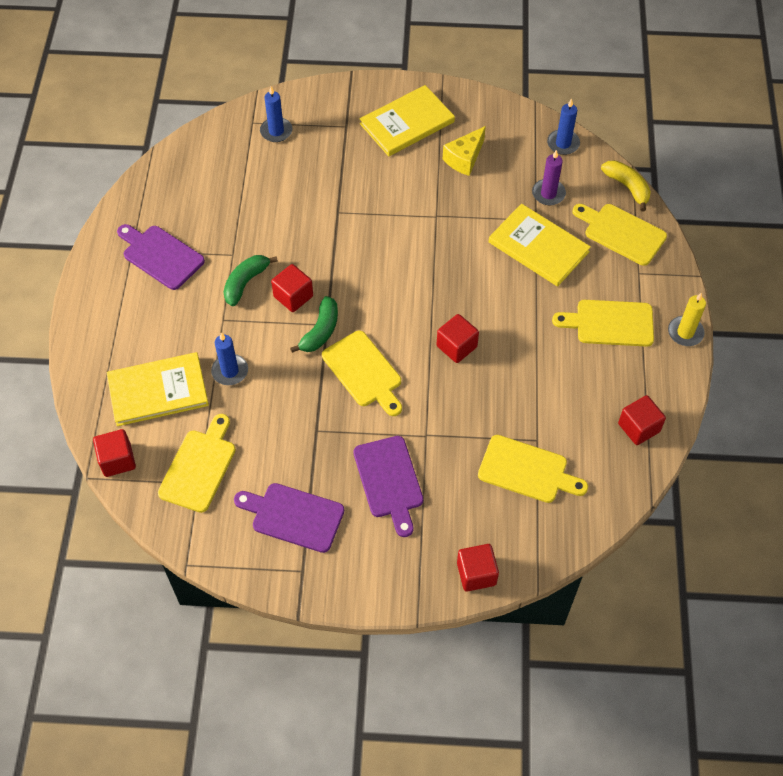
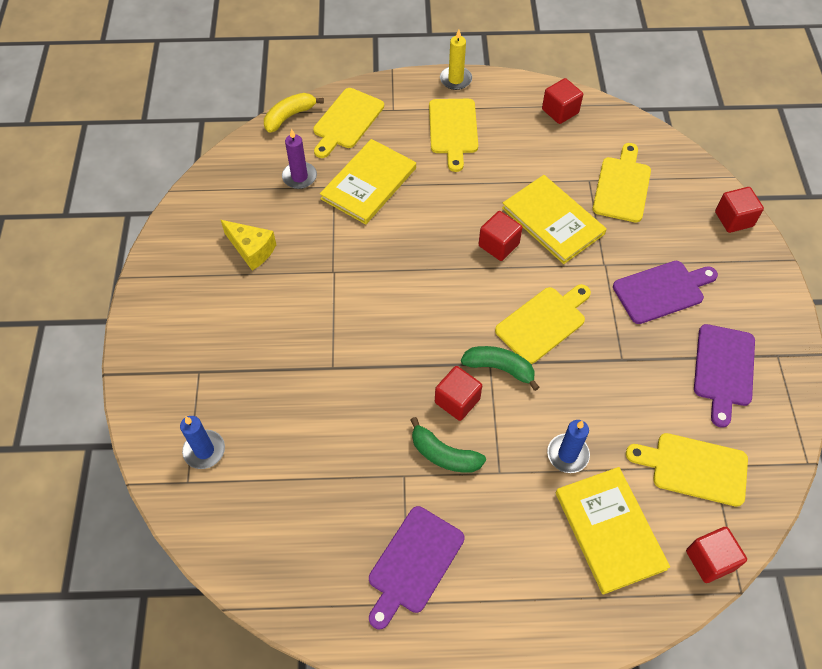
camera: 95 degrees left, 0 degrees up
(407, 123) = (196, 308): yellow book -> yellow book (552, 221)
(563, 143) = (231, 166): blue candle -> none

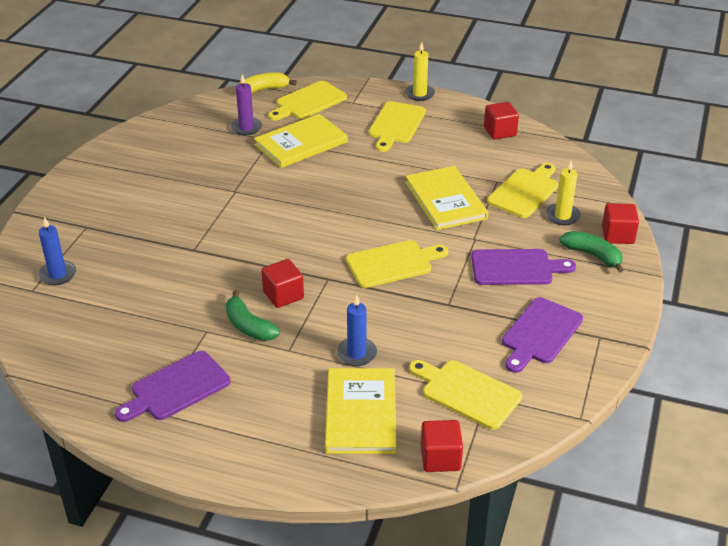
camera: 20 degrees right, 20 degrees down
(252, 250) = (178, 163): yellow cheese -> none
(498, 245) = (386, 205): red cube -> none
(499, 368) = (334, 283): green banana -> green banana (593, 255)
(672, 209) = (562, 216): none -> yellow candle

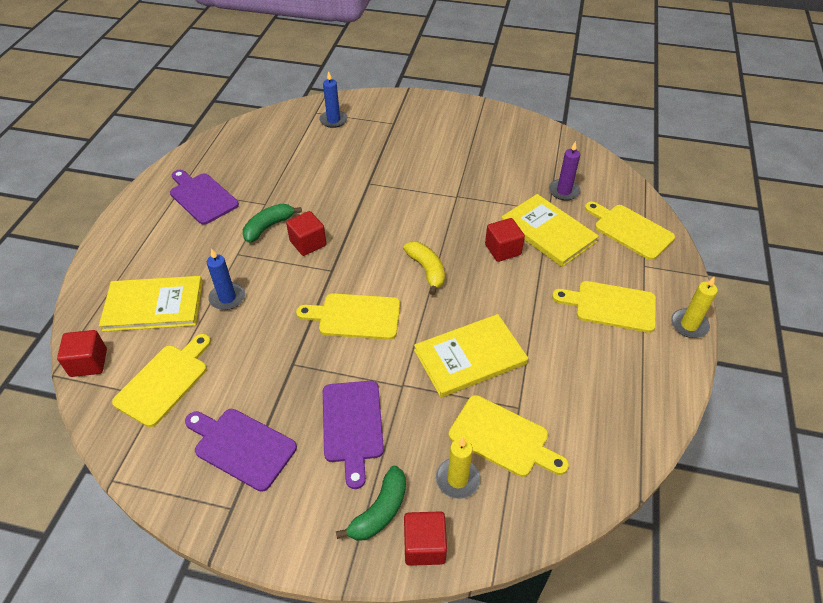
camera: 85 degrees right, 10 degrees up
(263, 90) = (639, 195): yellow banana -> yellow banana (427, 270)
(393, 263) = (355, 316): yellow cutting board -> yellow cutting board turned 120 degrees clockwise
(500, 131) = (632, 411): red cube -> red cube (503, 250)

